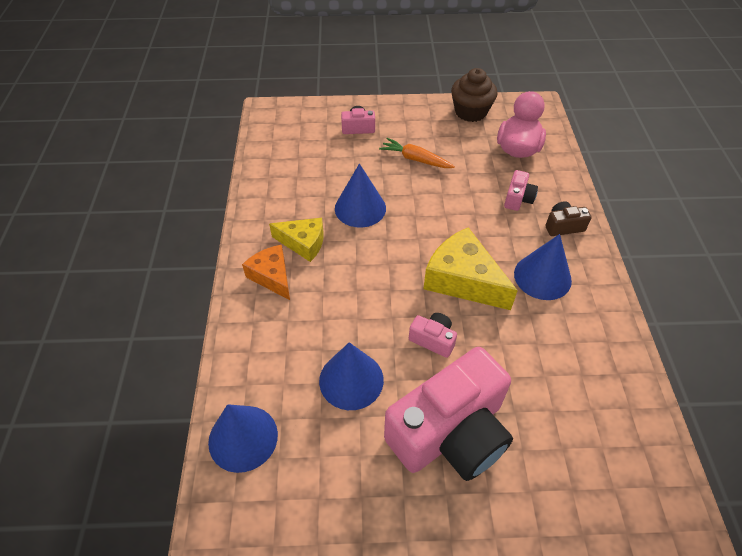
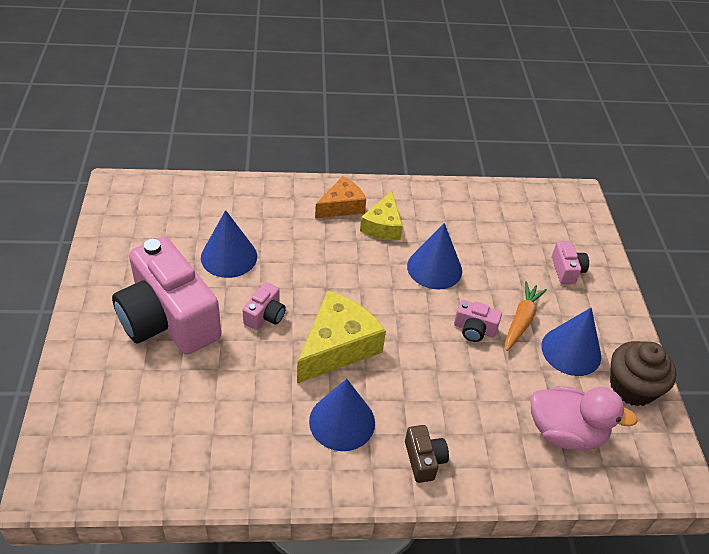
camera: 85 degrees right, 5 degrees down
(243, 438) = (187, 196): blue cone -> blue cone (571, 351)
(518, 199) = (467, 417): pink camera -> pink camera (474, 329)

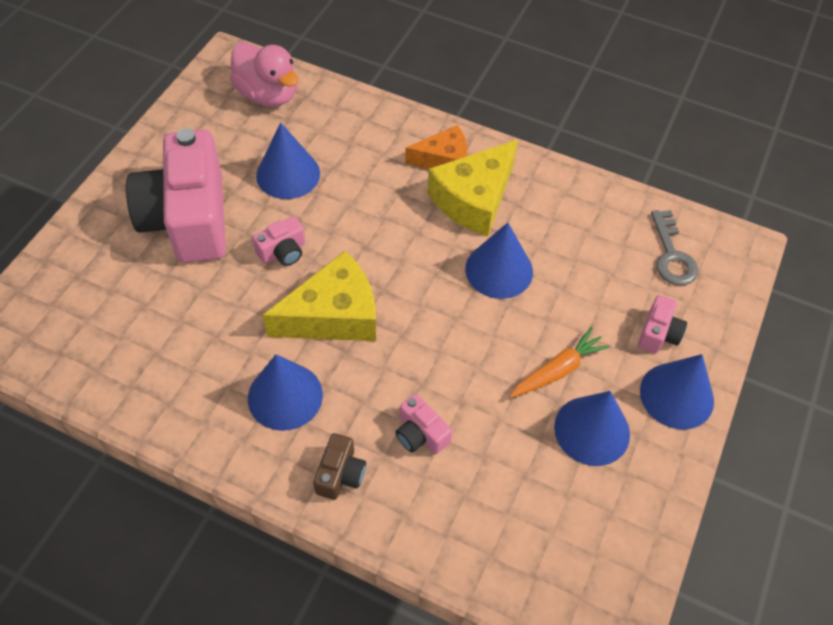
camera: 30 degrees right, 10 degrees up
(383, 226) = (474, 199): yellow cheese -> yellow cheese, size x1.57
(474, 329) = (495, 358): pink camera -> pink camera (420, 434)
(539, 216) = (672, 255): none -> grey key
(565, 432) = (516, 518): pink duck -> pink duck (268, 94)
(606, 305) = (676, 395): none -> blue cone
(632, 387) = (635, 504): brown cupcake -> none

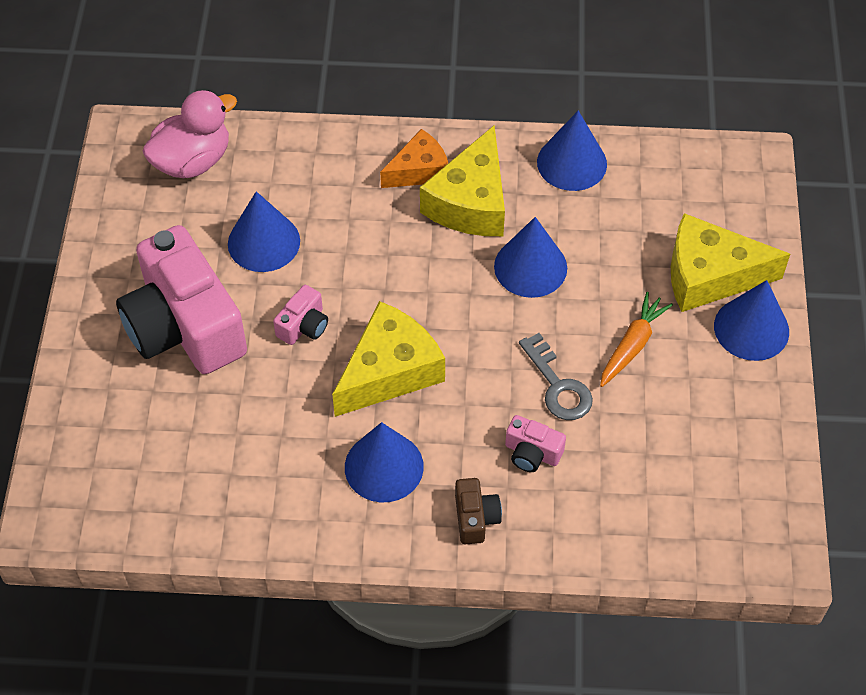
camera: 20 degrees left, 0 degrees up
(268, 94) = (193, 161): pink duck -> pink duck turned 60 degrees counterclockwise
(592, 430) = (688, 390): blue cone -> blue cone (572, 163)
(658, 333) = (710, 275): pink camera -> yellow cheese
(672, 255) = (690, 192): grey key -> grey key (558, 386)

